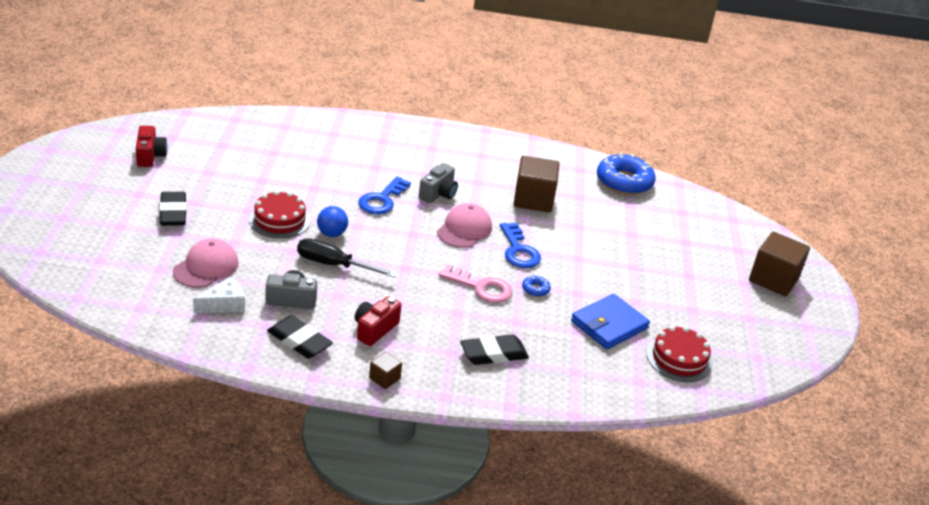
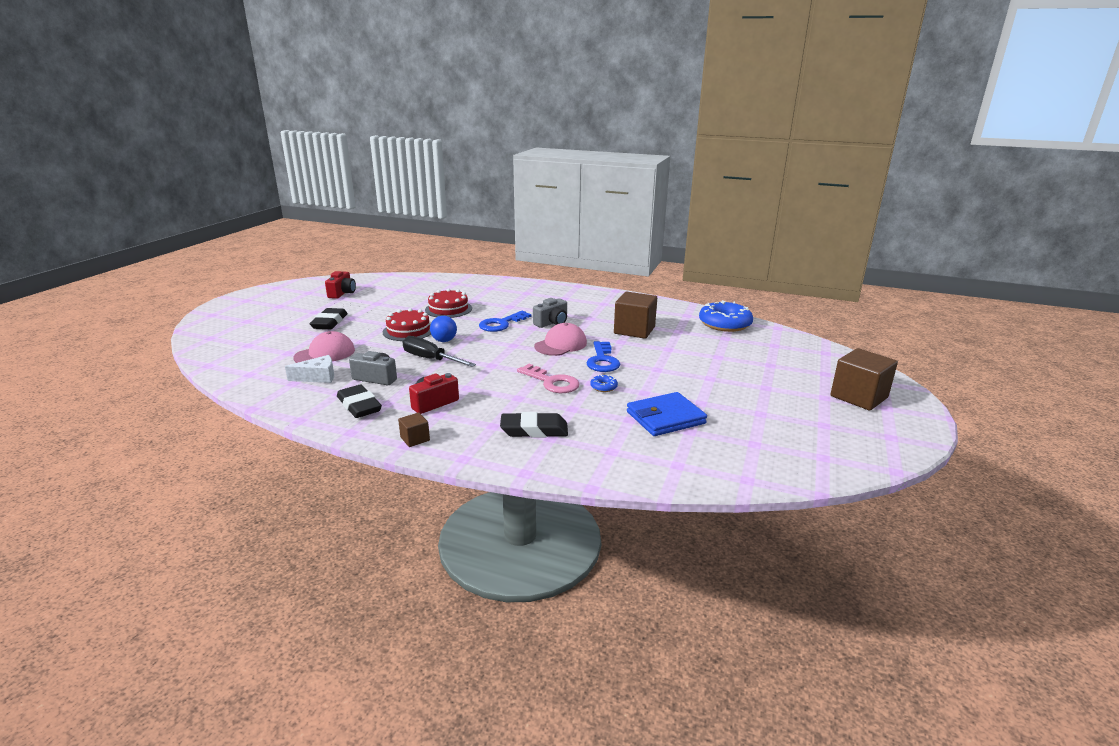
camera: 20 degrees right, 10 degrees down
(679, 358) = (731, 451): red cake -> red cake (448, 309)

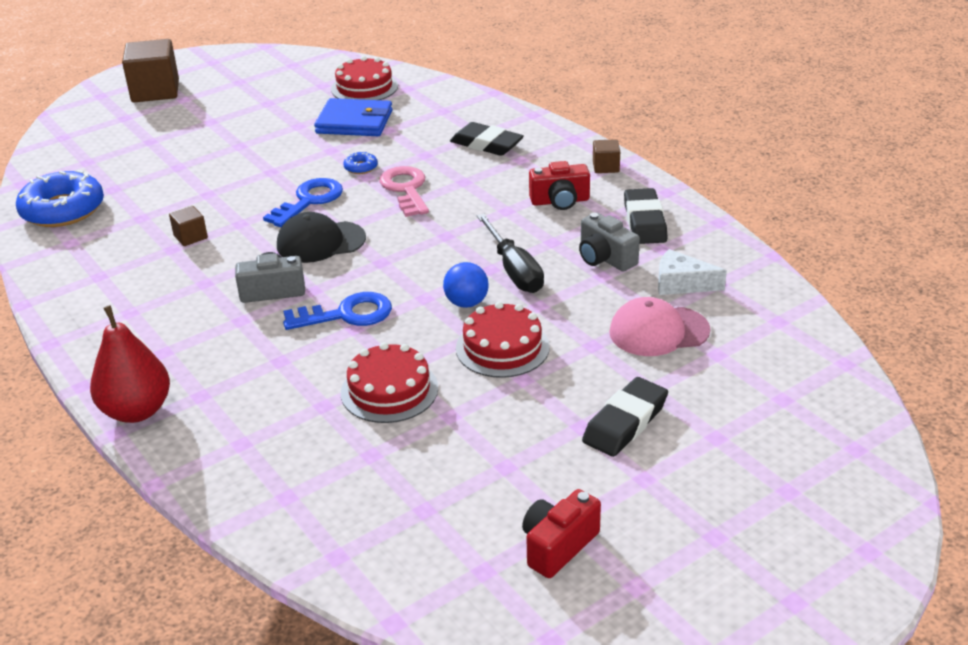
camera: 145 degrees left, 10 degrees up
(543, 285) = (137, 411): none -> red pear
(561, 344) = (320, 242): pink cap -> black cap
(634, 330) = (190, 237): brown cube -> brown cube, size x0.48
(715, 453) = (364, 87): none -> red cake

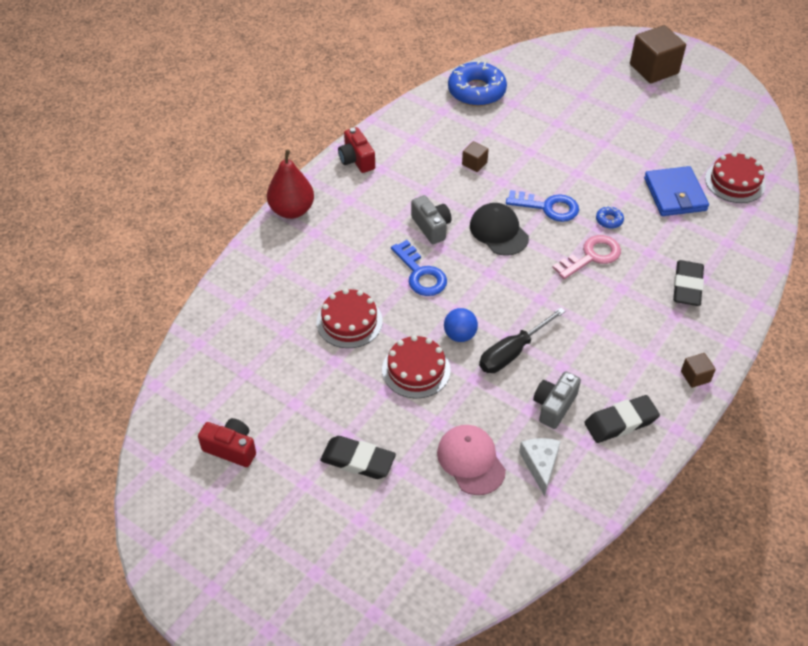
camera: 70 degrees right, 15 degrees up
(560, 201) = (623, 357): red camera -> red camera (356, 160)

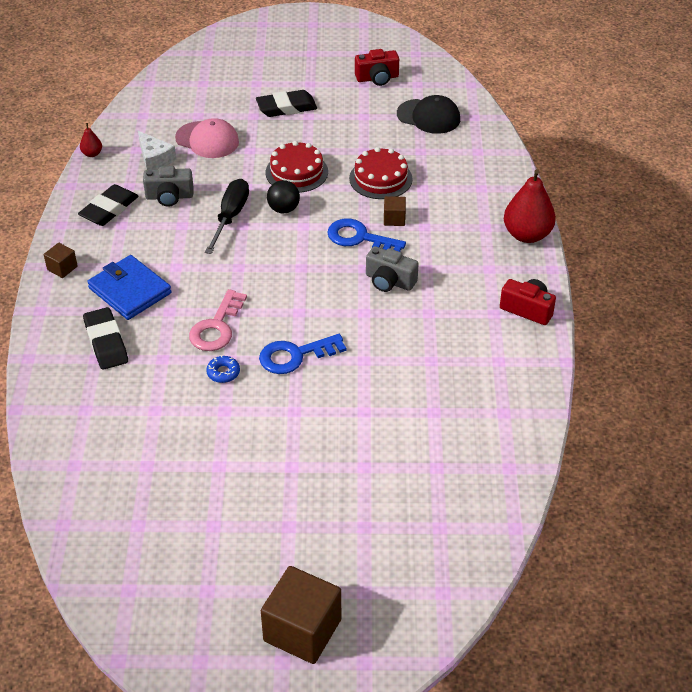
camera: 145 degrees right, 5 degrees down
(460, 335) = (283, 209): blue ball -> black ball
(474, 163) = (409, 366): brown cube -> brown cube (394, 219)
(476, 91) = (492, 461): blue donut -> none
(498, 231) = (323, 307): black cap -> black cap (428, 116)
(554, 406) = (169, 197): grey camera -> grey camera turned 90 degrees clockwise
(602, 510) = (92, 154): none -> red pear
(675, 194) = (169, 439): blue wallet -> blue wallet (130, 290)
(735, 182) = (107, 493): red cake -> none

